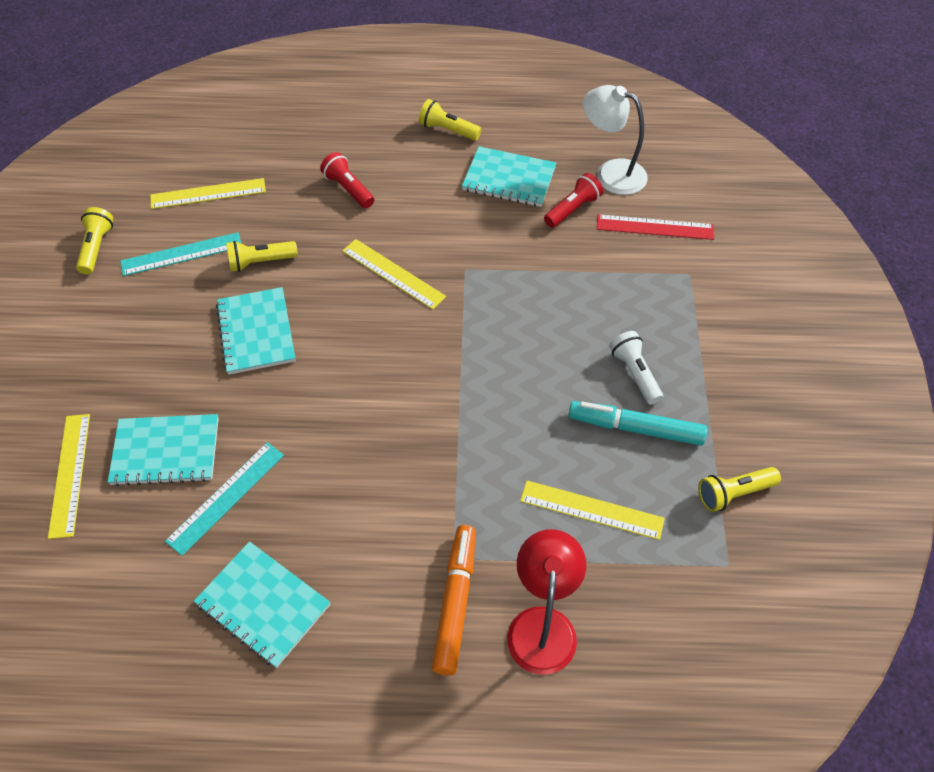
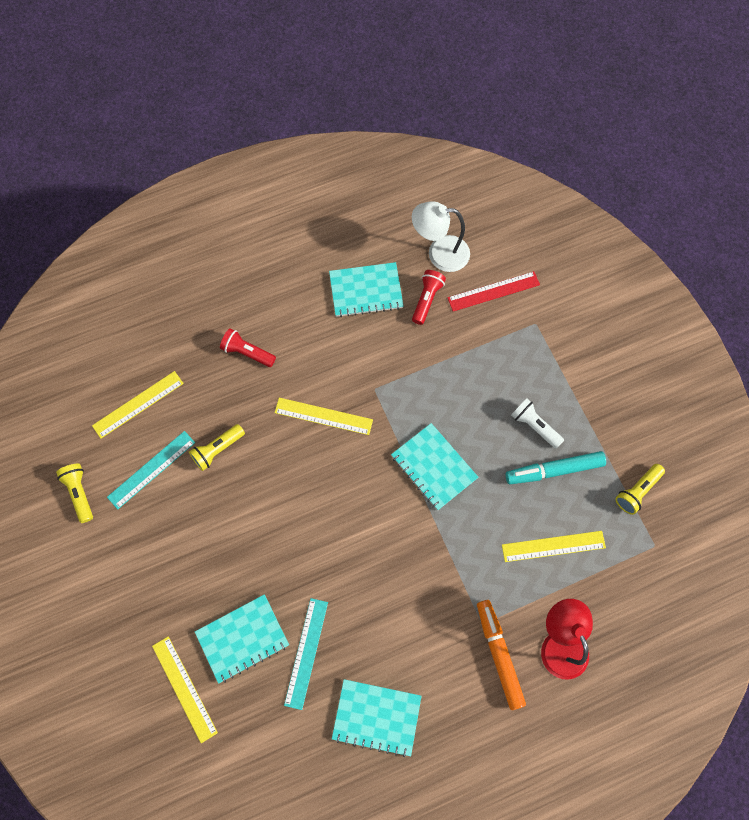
camera: 25 degrees left, 15 degrees up
(256, 332) = (250, 512): turquoise notebook -> turquoise notebook (434, 467)
(448, 130) = (295, 262): yellow flashlight -> none

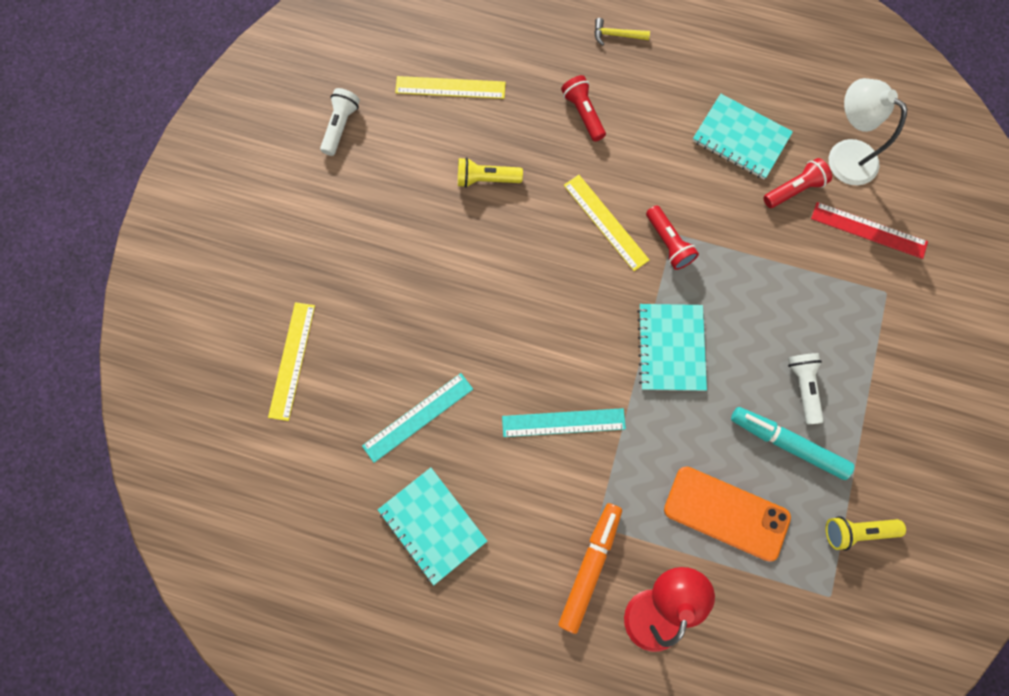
camera: 40 degrees right, 5 degrees up
(79, 493) = (340, 126): yellow flashlight -> white flashlight
(151, 469) = (416, 153): turquoise ruler -> turquoise ruler (563, 423)
(226, 280) = (616, 35): none -> yellow hammer
(242, 638) = (374, 359): turquoise notebook -> none
(376, 398) = (668, 243): none -> red flashlight
(553, 546) = (726, 513): yellow ruler -> orange phone

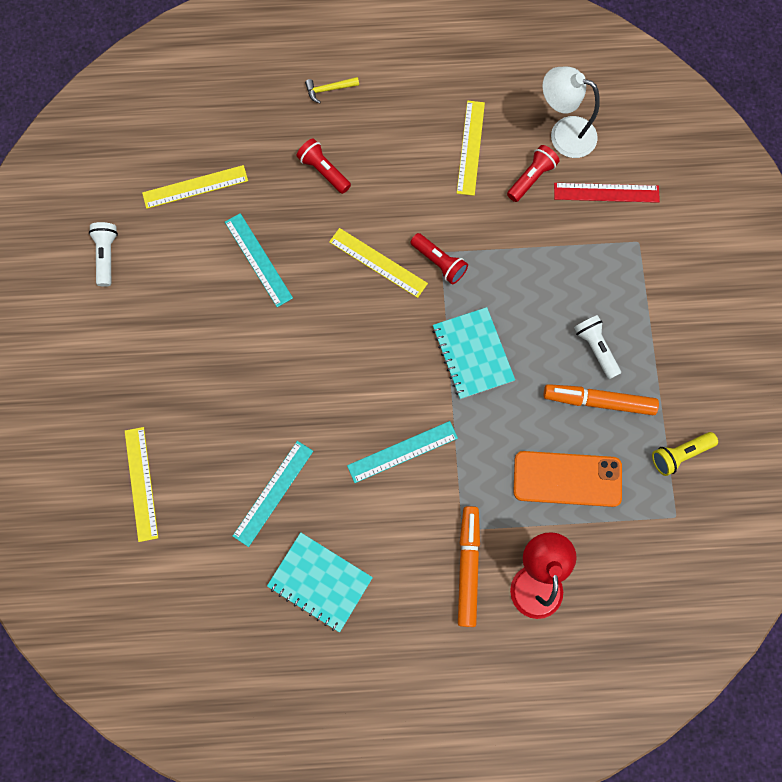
camera: 20 degrees left, 0 degrees up
(486, 179) = (258, 260): yellow flashlight -> turquoise ruler
(741, 138) = (470, 147): turquoise notebook -> yellow ruler
(787, 443) = (598, 401): turquoise marker -> orange marker

